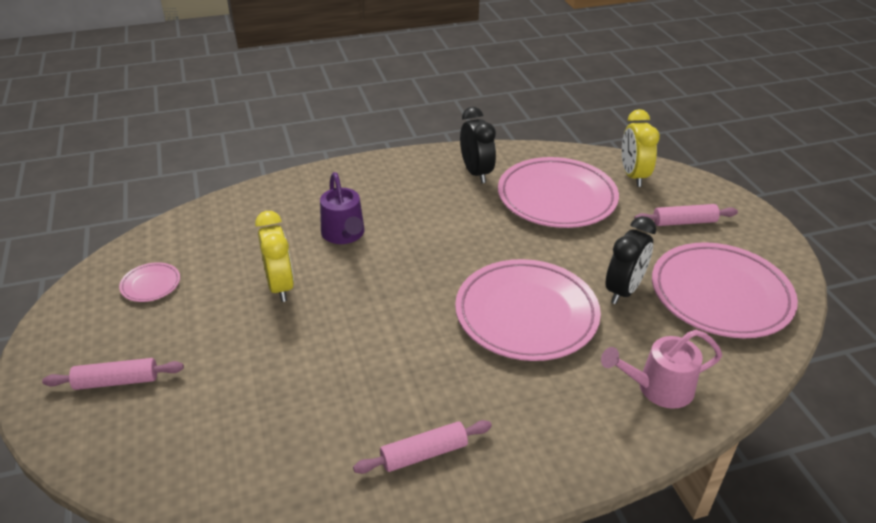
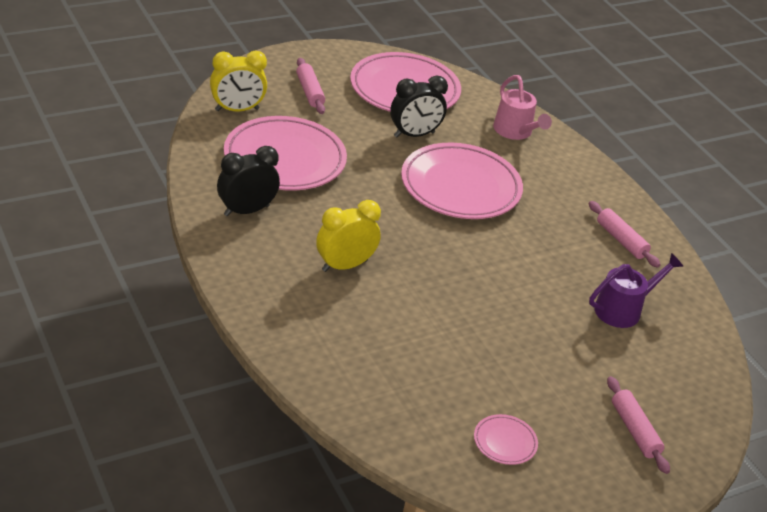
camera: 105 degrees left, 0 degrees up
(280, 286) = (474, 340): yellow clock -> yellow clock (344, 265)
(344, 235) = (381, 303): purple watering can -> purple watering can (623, 309)
(623, 290) = (414, 135): black clock -> black clock turned 135 degrees clockwise

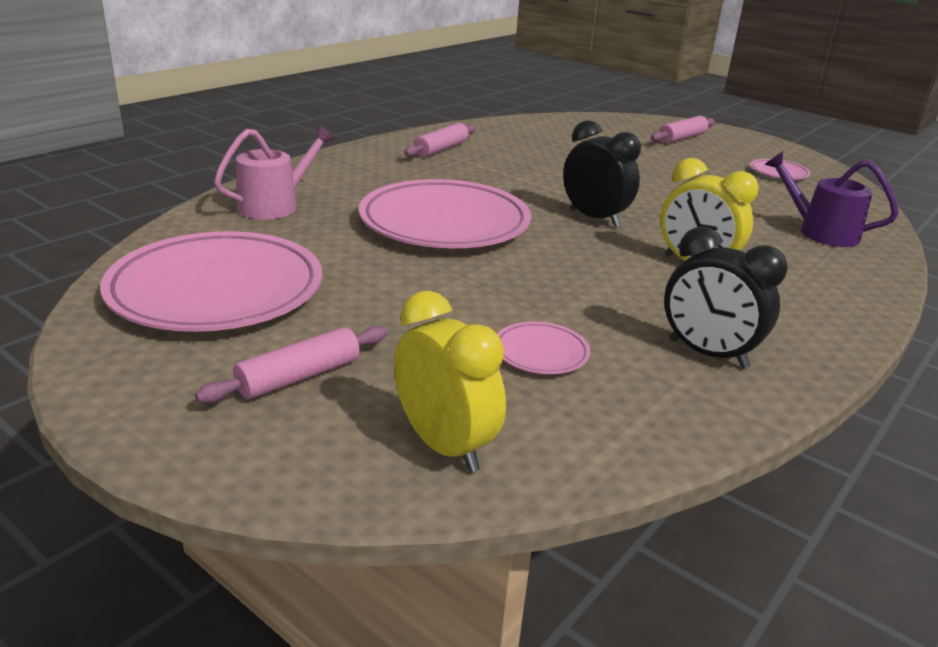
camera: 110 degrees left, 10 degrees down
(284, 159) = (541, 352): pink plate -> pink plate, size x0.42
(414, 135) = (351, 264): black clock -> black clock (594, 218)
(623, 309) = (545, 145): purple watering can -> purple watering can (820, 232)

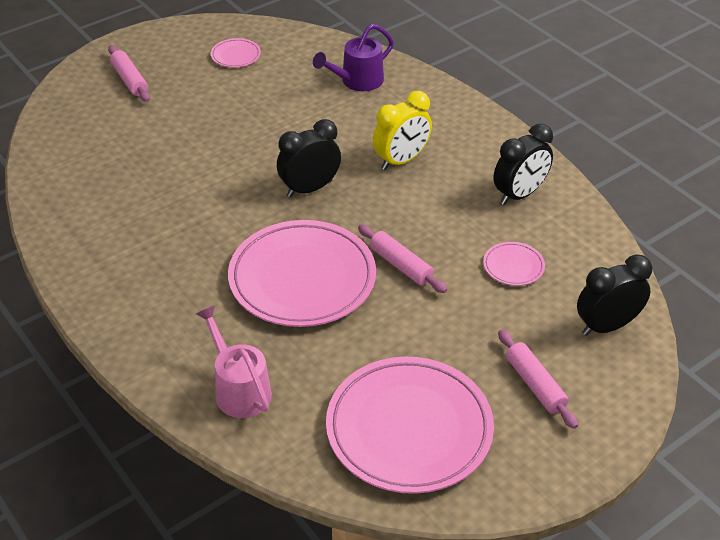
camera: 75 degrees left, 15 degrees up
(441, 149) = (111, 251): pink rolling pin -> pink rolling pin (401, 265)
(444, 445) = (606, 326): yellow clock -> black clock

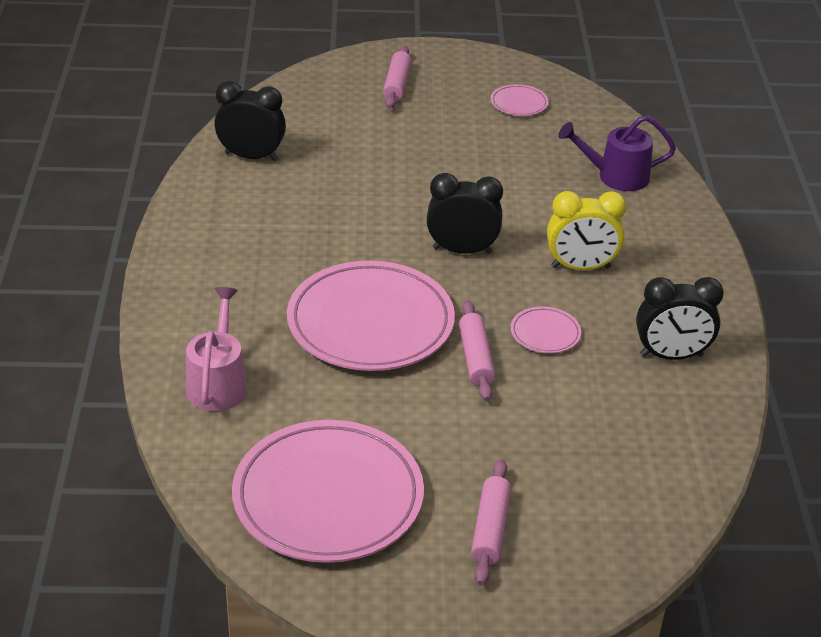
camera: 35 degrees right, 5 degrees down
(513, 266) = (589, 416): pink plate -> pink plate (545, 333)
(606, 326) = (626, 519): black clock -> black clock (251, 156)

